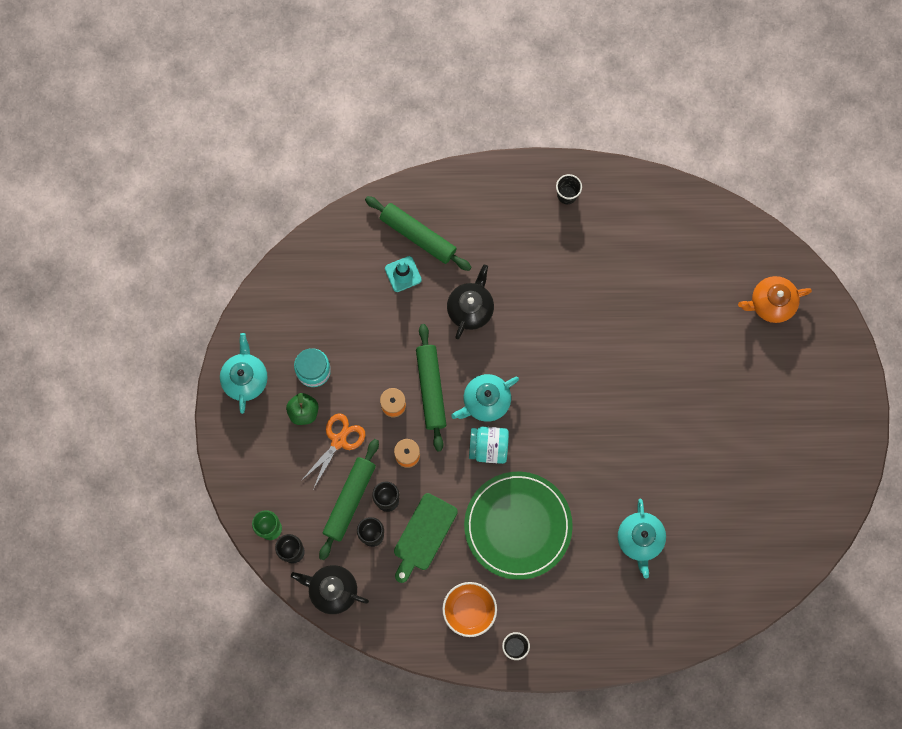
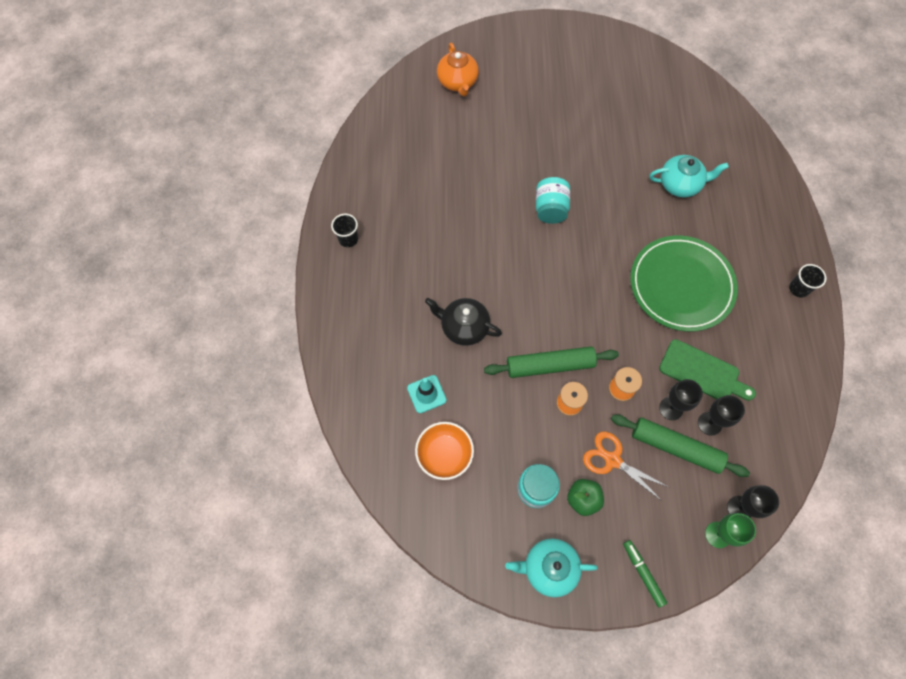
camera: 90 degrees left, 10 degrees down
(239, 459) = (643, 573): none -> green marker
(332, 590) = (774, 464): black teapot -> none
(418, 236) = (385, 379): green rolling pin -> none
(469, 610) = (771, 329): orange bowl -> orange bowl (444, 454)
(485, 401) = (560, 313): turquoise teapot -> none
(488, 447) = (606, 311): turquoise jar -> turquoise jar (550, 209)

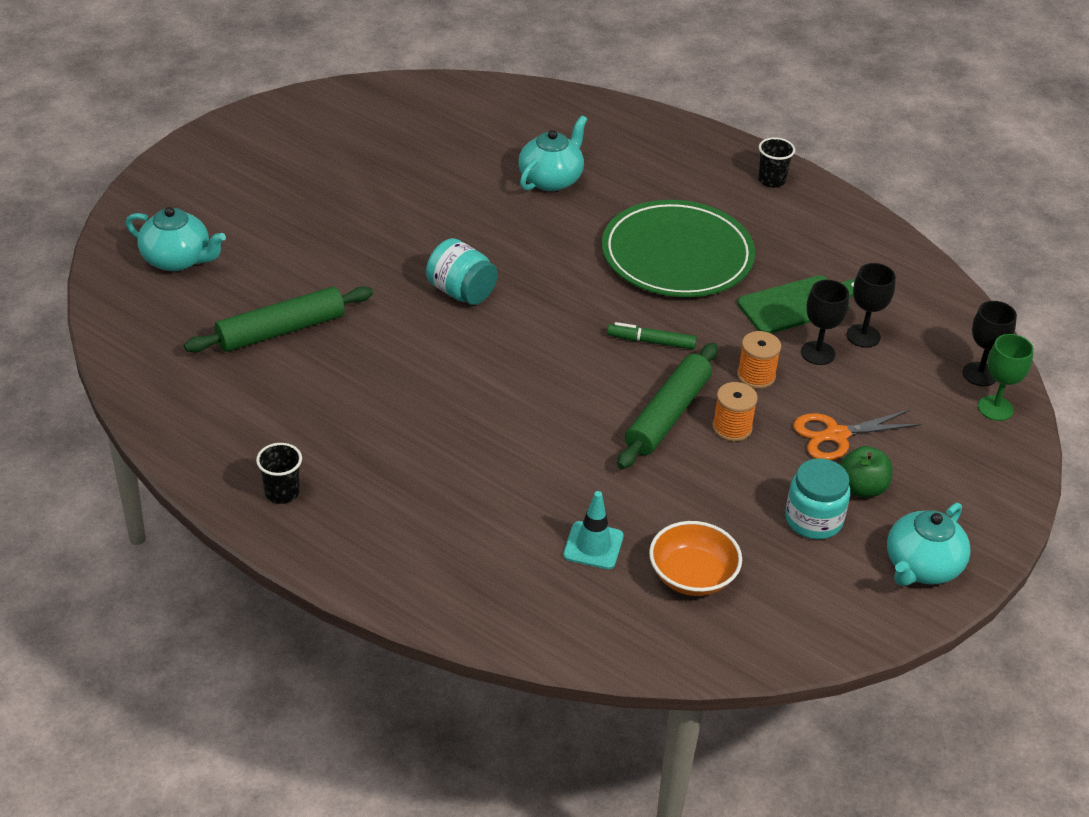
camera: 55 degrees left, 25 degrees down
(458, 82) = (177, 259): orange teapot -> turquoise teapot
(463, 327) = (537, 458): black teapot -> none
(643, 573) = (991, 492): green marker -> green marker (651, 342)
(675, 447) = (867, 378): green rolling pin -> green rolling pin (281, 330)

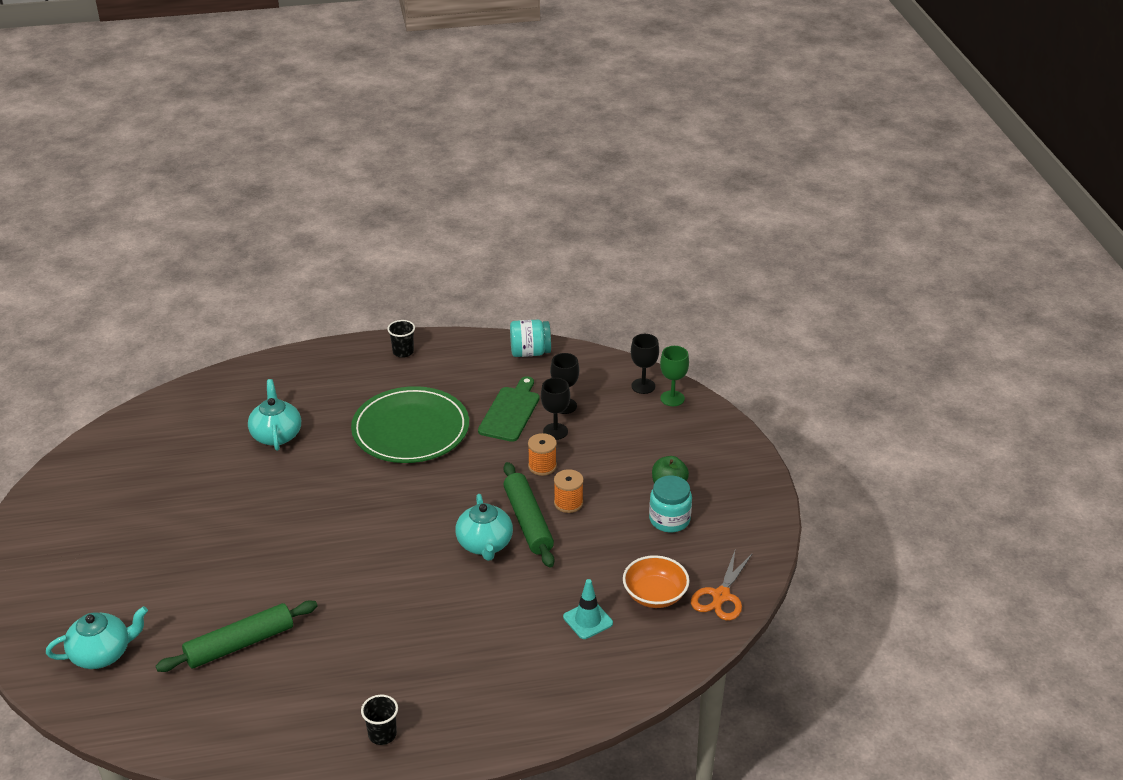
camera: 45 degrees left, 5 degrees down
(281, 330) = (240, 644): green rolling pin -> green rolling pin turned 45 degrees clockwise
(461, 292) = (318, 539): turquoise jar -> turquoise jar (530, 352)
(651, 342) = (464, 488): green marker -> none
(836, 435) = (622, 468): orange scissors -> orange scissors (721, 596)
(922, 567) = (745, 503): turquoise teapot -> turquoise teapot (485, 544)

